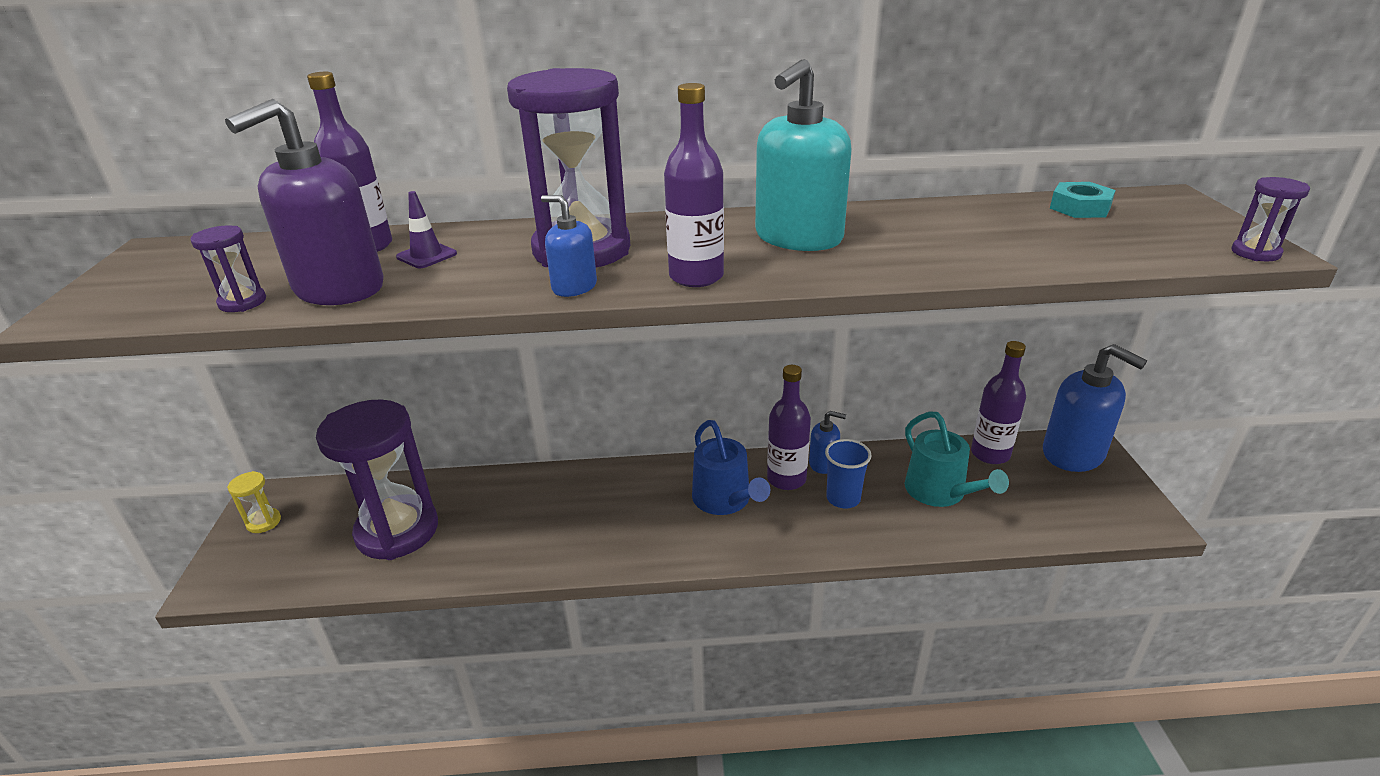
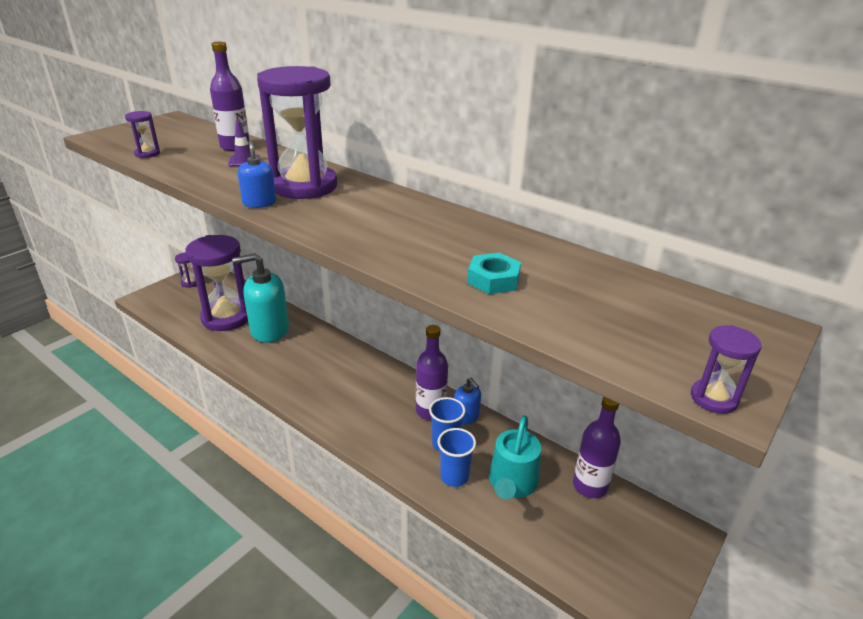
camera: 40 degrees right, 0 degrees up
(264, 522) = (190, 283): yellow hourglass -> purple hourglass
(338, 289) = (184, 162): purple soap dispenser -> none
(696, 277) = (318, 224): purple bottle -> none
(725, 500) = (380, 399): blue watering can -> none
(798, 238) = (418, 228): turquoise soap dispenser -> turquoise soap dispenser (269, 330)
(892, 520) = (454, 477): none -> blue cup
(1073, 454) = (659, 531): blue soap dispenser -> none
(1080, 208) = (658, 297): turquoise nut -> turquoise nut (493, 280)

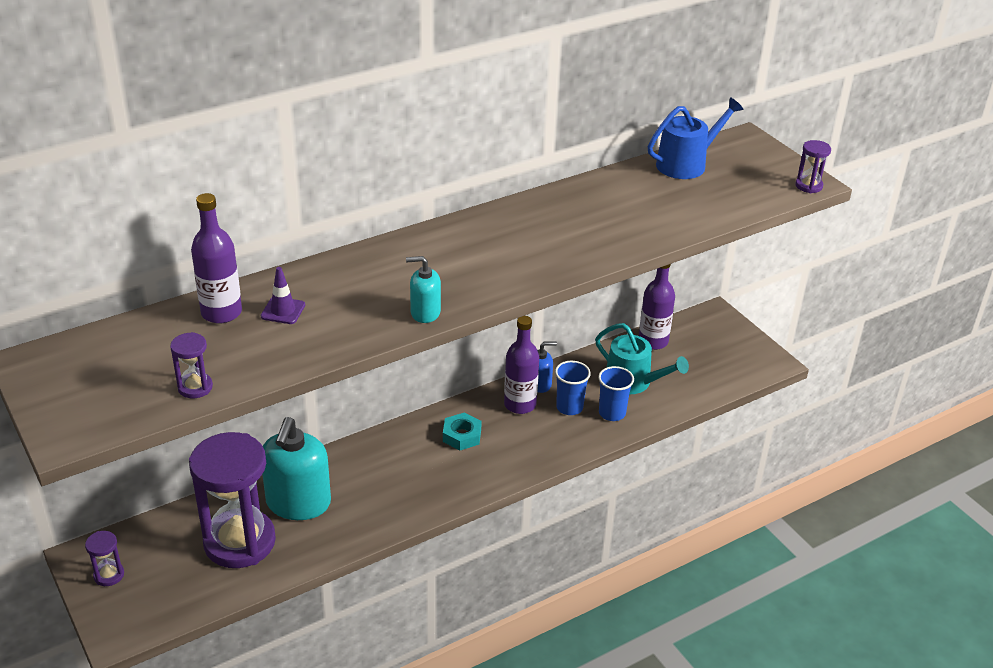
camera: 70 degrees left, 5 degrees up
(259, 203) = (425, 312): blue soap dispenser -> turquoise soap dispenser
(304, 186) = (396, 278): purple hourglass -> none
(493, 280) = (645, 219): turquoise nut -> turquoise nut (462, 435)
(643, 290) = (686, 164): none -> blue watering can

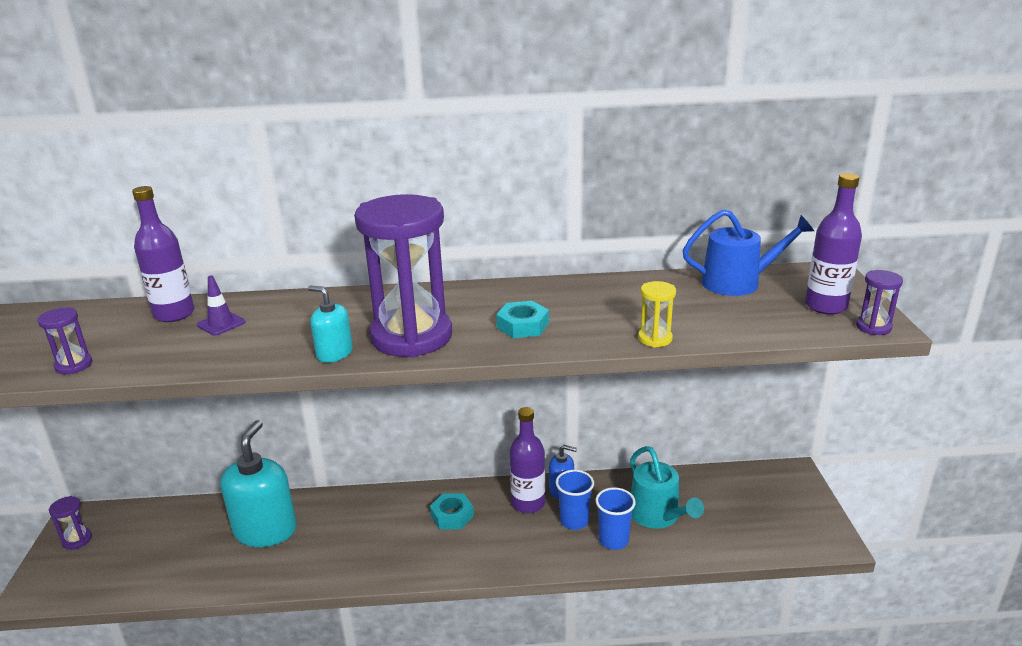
camera: 30 degrees right, 10 degrees down
(239, 542) = (191, 548): purple hourglass -> purple hourglass (411, 337)
(298, 503) = (265, 530): turquoise soap dispenser -> turquoise soap dispenser turned 150 degrees clockwise
(554, 246) = (523, 325): none -> turquoise nut
(653, 341) = (706, 482): purple bottle -> purple bottle (825, 306)
(666, 234) = (655, 339): none -> yellow hourglass

